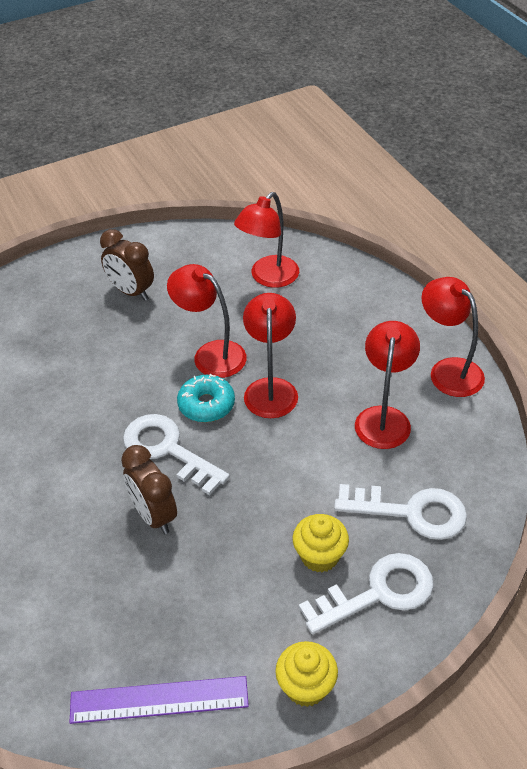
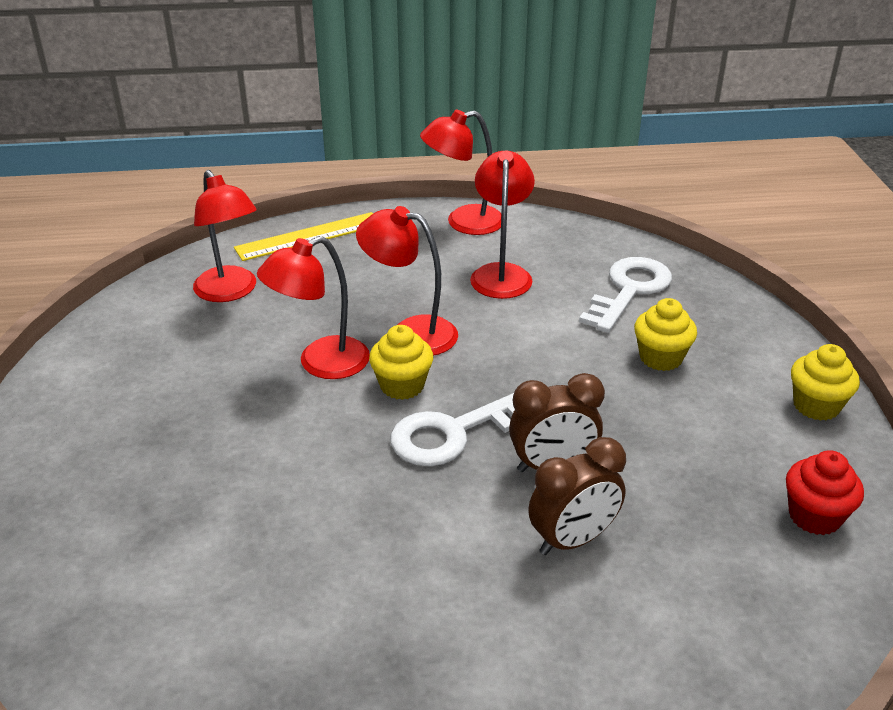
camera: 70 degrees left, 10 degrees down
(131, 291) = (145, 405): brown clock -> brown clock (572, 540)
(159, 699) = (814, 516): purple ruler -> red cupcake
(206, 405) = (402, 385): turquoise donut -> yellow cupcake
(365, 288) = (309, 236): none -> yellow ruler
(378, 593) = (717, 334): white key -> none
(384, 418) = (501, 273): red lamp -> red lamp turned 60 degrees clockwise

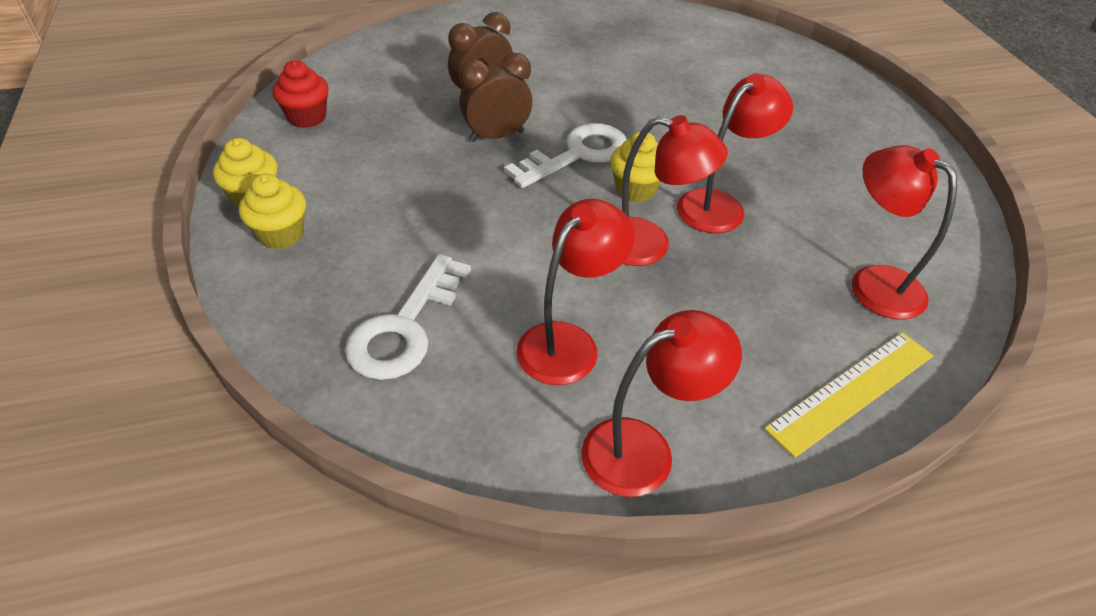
camera: 170 degrees right, 10 degrees up
(501, 273) = (568, 342): red lamp -> red lamp turned 135 degrees counterclockwise
(660, 358) = (388, 236): yellow cupcake -> yellow cupcake (281, 234)

